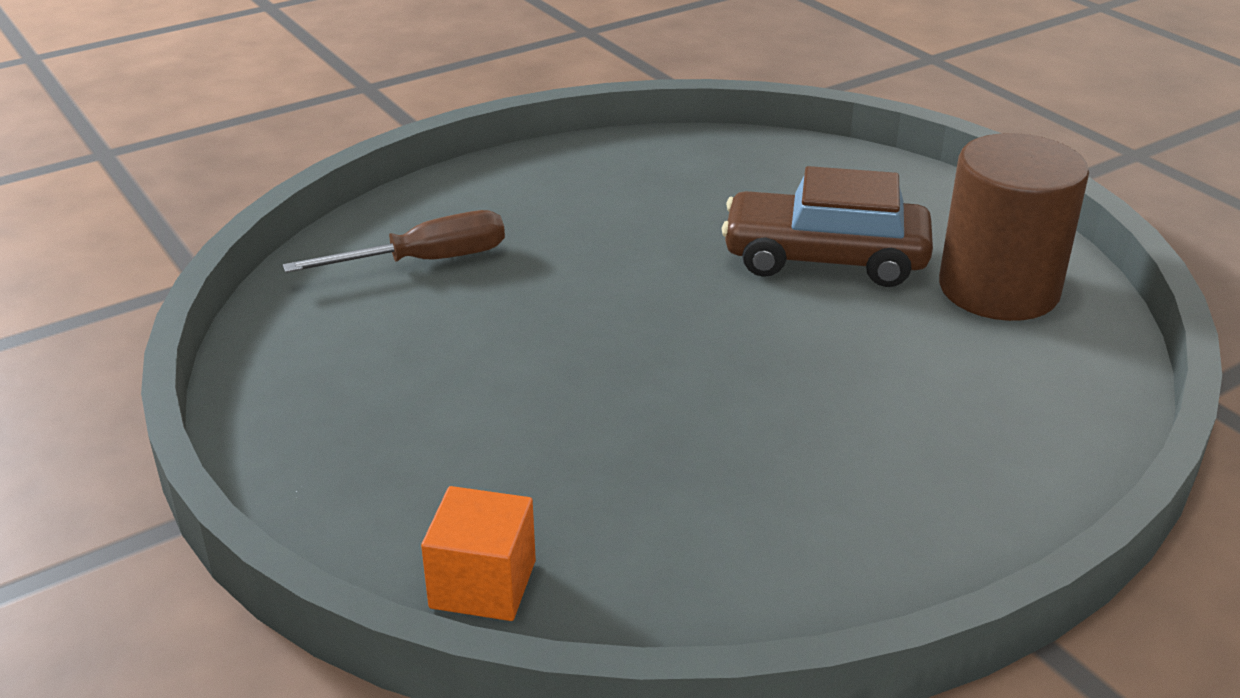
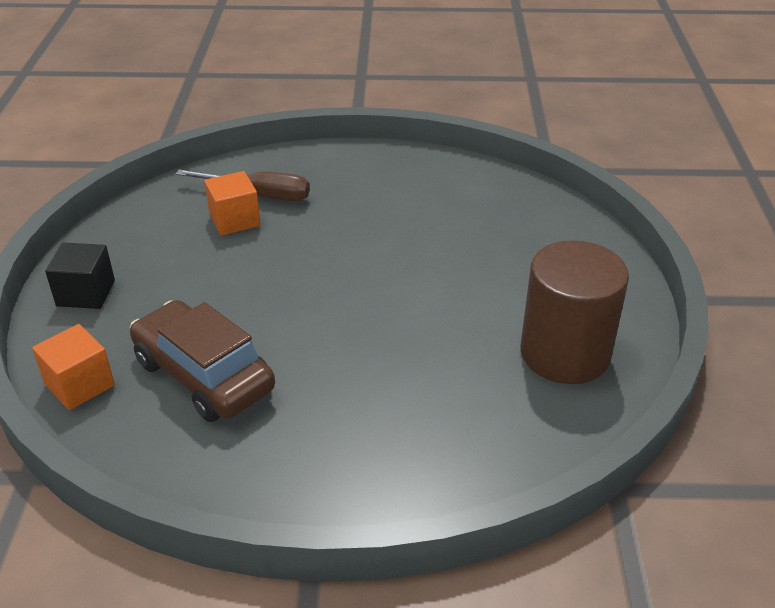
camera: 35 degrees right, 5 degrees up
(332, 472) = (86, 293): none -> black cube
(430, 302) = (234, 220): none -> orange cube
(824, 259) = (478, 285): brown car -> brown car (204, 375)

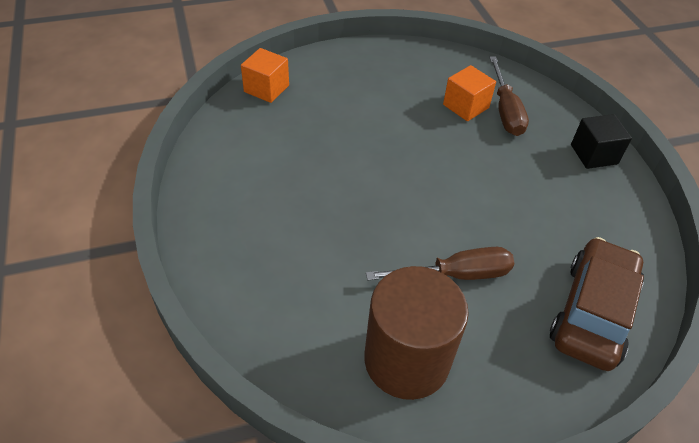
camera: 70 degrees right, 10 degrees up
(86, 293) = (349, 63): black cube -> black cube (594, 154)
(204, 375) = (294, 139): brown car -> brown car (592, 312)
(472, 293) = (456, 274): none -> brown screwdriver

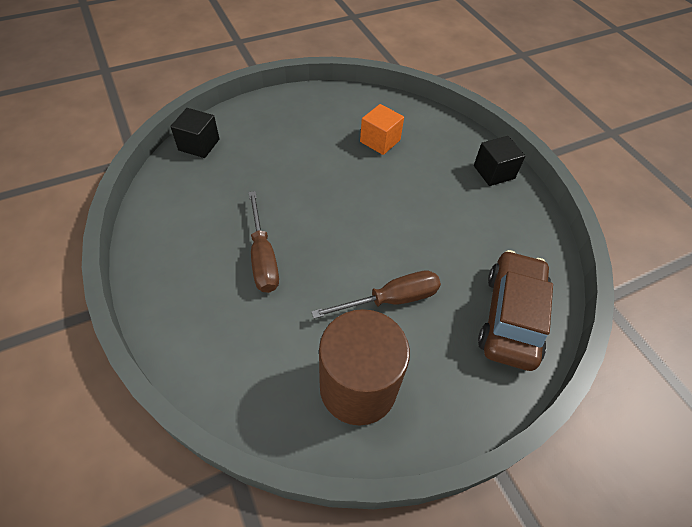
camera: 10 degrees left, 5 degrees up
(266, 88) = (199, 145): orange cube -> black cube
(505, 110) = (414, 141): brown screwdriver -> brown screwdriver (263, 257)

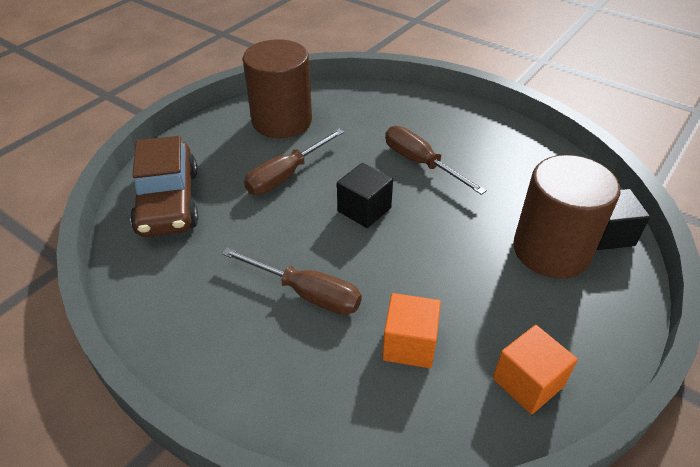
camera: 155 degrees right, 10 degrees down
(247, 150) = (551, 250): none -> brown cylinder
(334, 104) = (528, 382): none -> orange cube
(424, 190) = (306, 293): none -> brown screwdriver
(494, 172) = (219, 367): black cube -> black cube (364, 209)

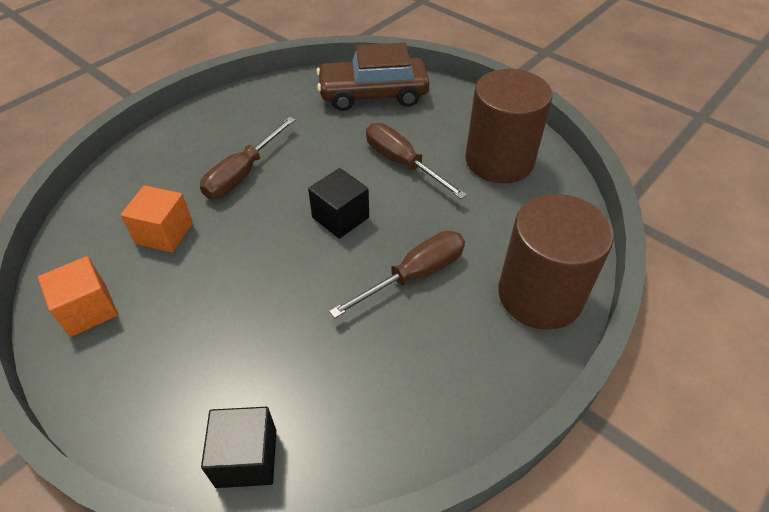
camera: 95 degrees right, 5 degrees up
(551, 250) = (237, 378): brown cylinder -> brown cylinder (540, 295)

